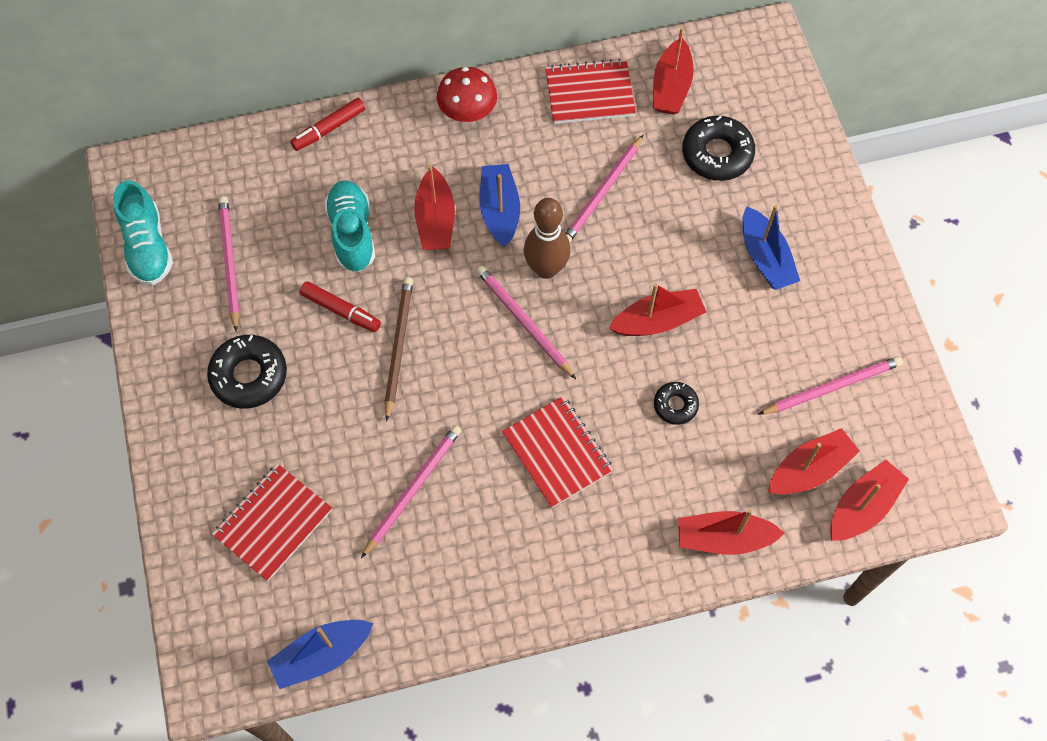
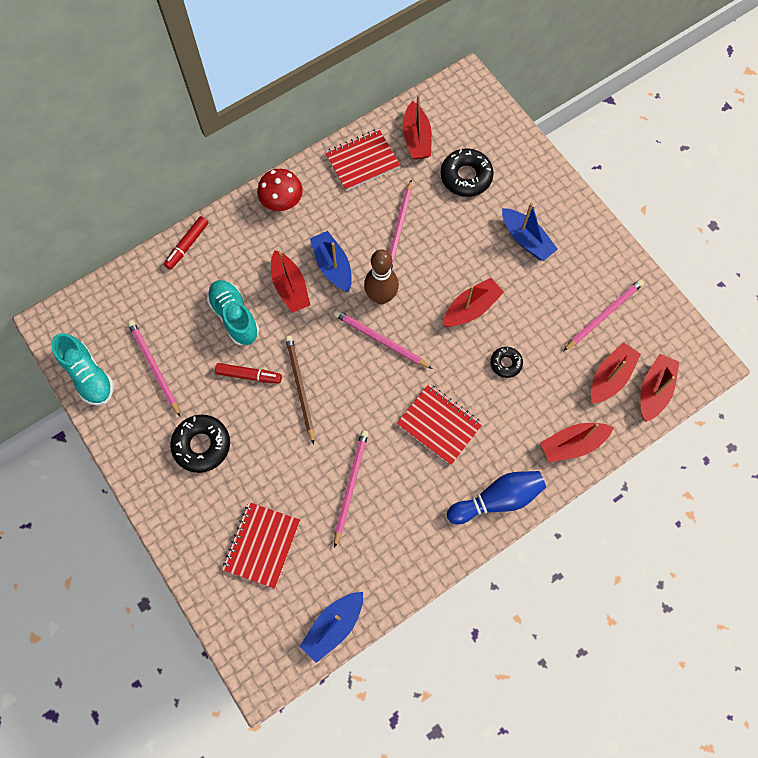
camera: 20 degrees left, 5 degrees up
(595, 573) = (497, 499): none -> blue bowling pin

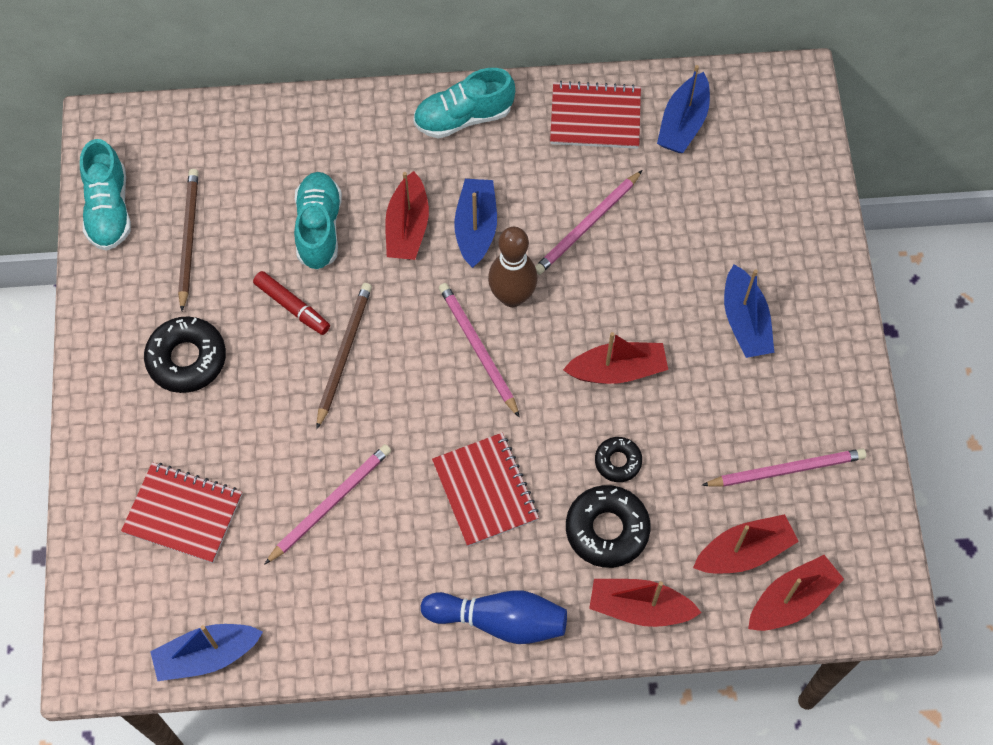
camera: 30 degrees right, 5 degrees down
(154, 367) = (188, 238): pink pencil -> brown pencil
(187, 245) = (316, 114): red marker -> none
(262, 545) = (183, 513): red notebook -> red notebook turned 60 degrees clockwise
(282, 201) = (463, 117): red mushroom -> turquoise shoe
(416, 138) = (683, 123): red boat -> blue boat
(466, 177) = (717, 202): black donut -> black donut (607, 529)

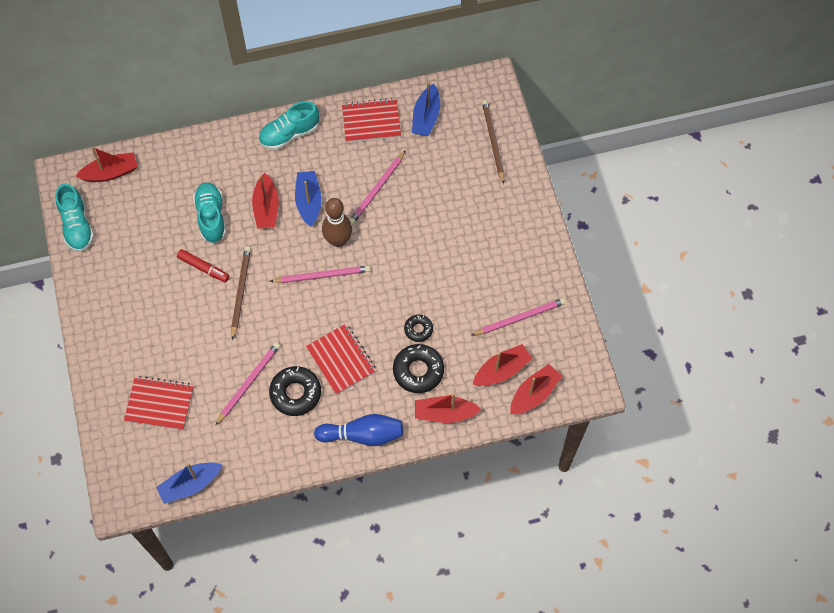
camera: 10 degrees left, 0 degrees up
(187, 359) = (144, 310): black donut -> black donut (295, 393)
(188, 238) = (131, 236): brown pencil -> brown pencil (493, 141)
(478, 349) = (322, 275): pink pencil -> pink pencil turned 120 degrees clockwise
(617, 370) = (409, 275): red boat -> red boat (110, 173)
(745, 321) = (482, 233): blue boat -> none

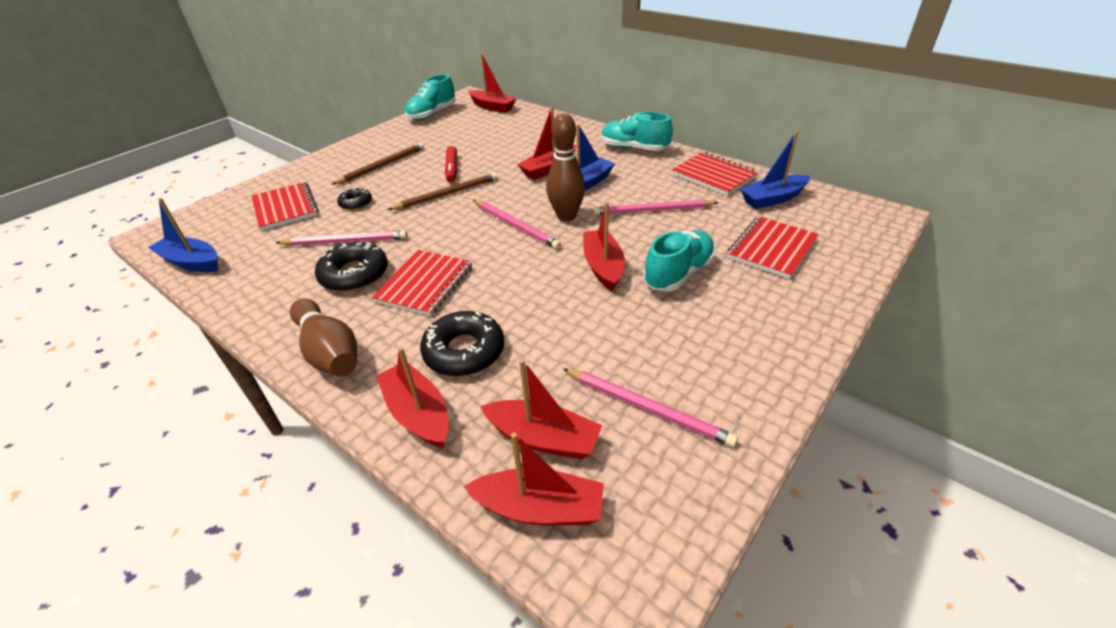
camera: 55 degrees right, 25 degrees down
(211, 217) = (506, 152): turquoise shoe -> turquoise shoe (678, 274)
(362, 435) = (329, 351): blue bowling pin -> brown bowling pin
(407, 259) = (603, 267): none -> red boat
(418, 329) = (523, 321): black donut -> black donut (356, 203)
(467, 165) = (771, 249): none -> red notebook
(493, 141) = (828, 250): brown pencil -> brown pencil (382, 166)

